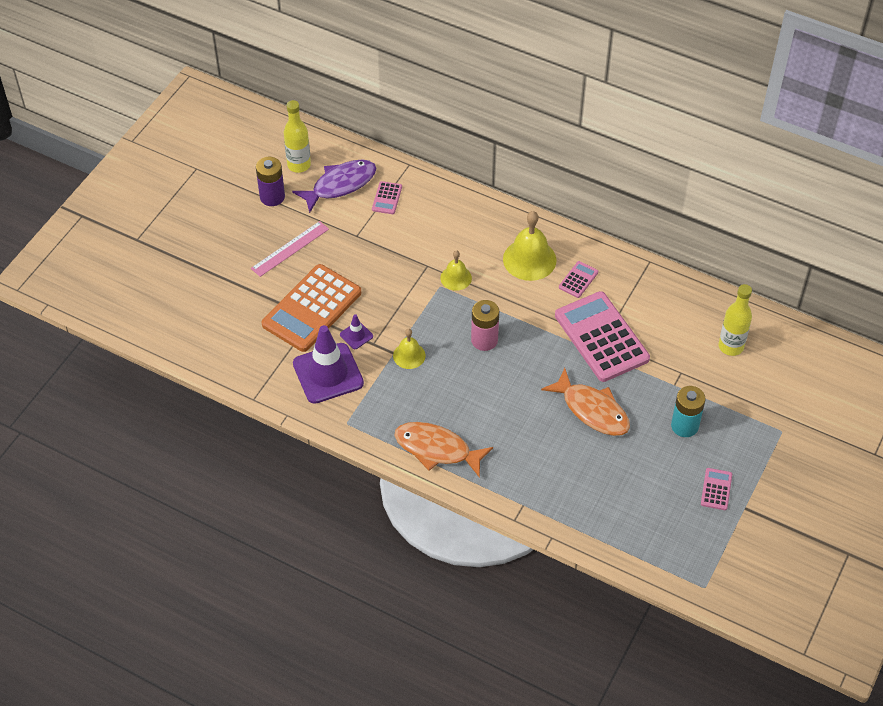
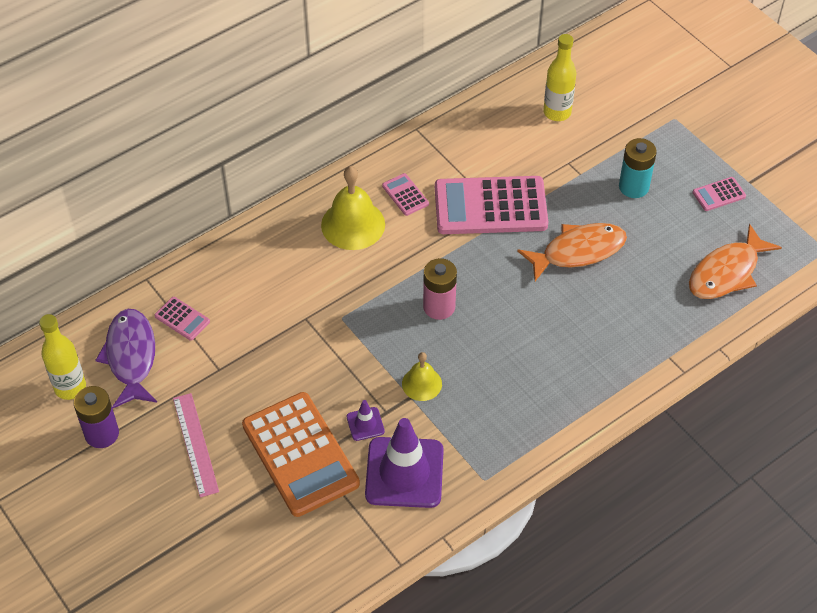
camera: 65 degrees left, 0 degrees up
(437, 449) = (562, 406): orange fish -> orange fish (726, 272)
(456, 278) = (338, 299): yellow bell -> none
(716, 489) = (719, 194): pink calculator -> pink calculator turned 60 degrees counterclockwise

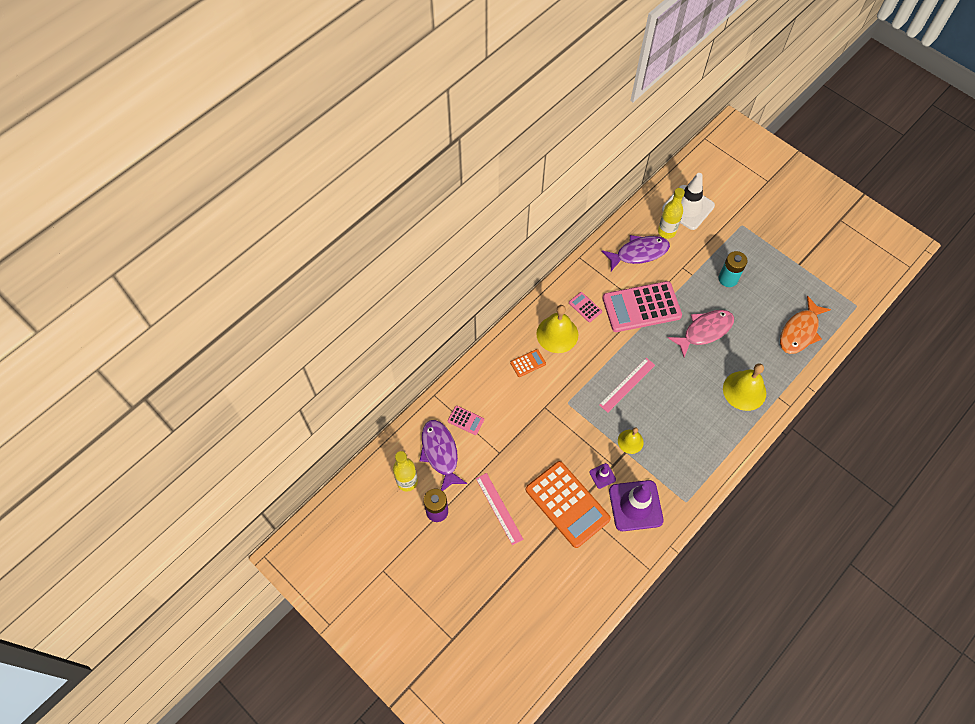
camera: 10 degrees left, 10 degrees up
(297, 256) = (528, 363): none -> orange calculator
(439, 307) = (627, 385): pink battery -> pink ruler
(507, 135) = (639, 253): none -> purple fish
(578, 251) = (704, 331): orange fish -> pink fish
(598, 85) = (688, 207): none -> white traffic cone
(618, 340) = (744, 390): none -> yellow bell
(719, 194) = (782, 276): pink calculator -> none

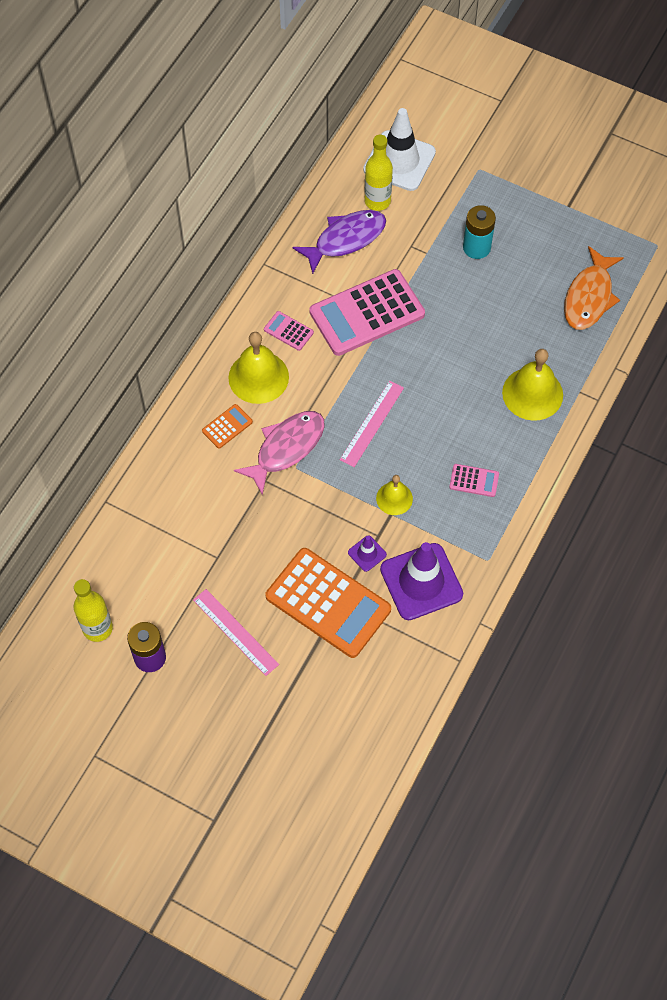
camera: 15 degrees left, 0 degrees up
(440, 453) = (134, 578): purple fish -> none
(465, 420) = (159, 525): pink calculator -> pink calculator (474, 480)
(704, 331) = (461, 326): pink fish -> pink fish (286, 448)

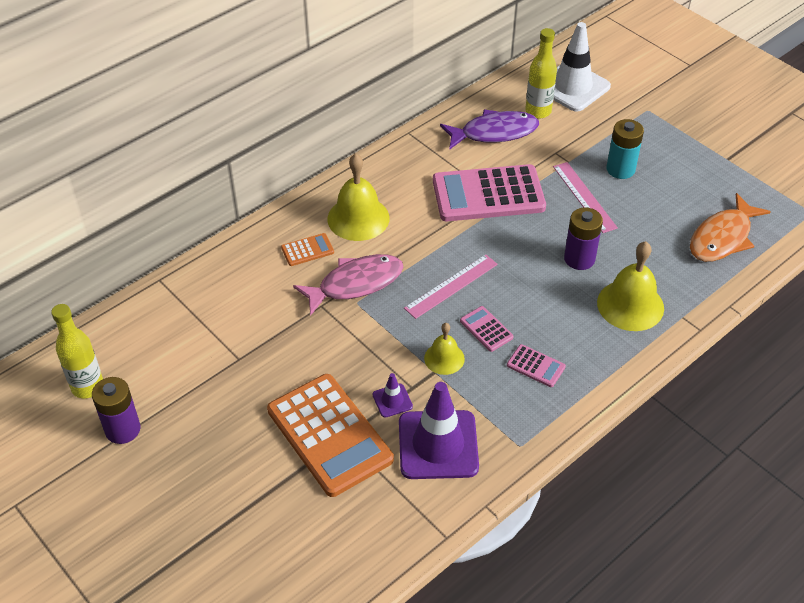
camera: 20 degrees right, 15 degrees down
(235, 632) = (221, 432): pink ruler -> pink ruler (584, 197)
(288, 331) = (405, 189): pink calculator -> pink calculator (486, 329)
(473, 359) = (579, 259): none -> purple battery

